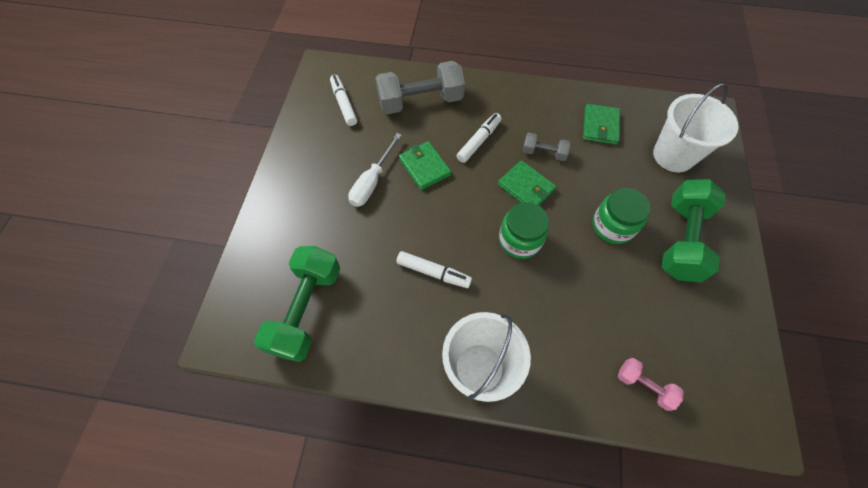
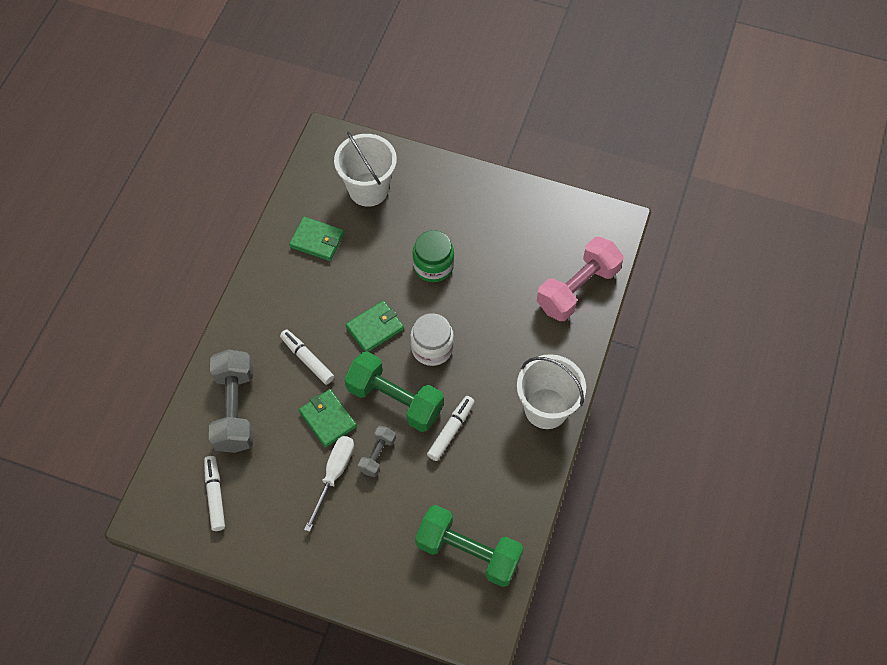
camera: 80 degrees left, 0 degrees up
(344, 104) = (215, 495): white marker -> white marker turned 90 degrees clockwise
(372, 181) = (334, 475): white screwdriver -> white screwdriver turned 105 degrees counterclockwise
(424, 167) = (328, 419): green wallet -> green wallet turned 75 degrees clockwise
(519, 240) = (432, 348): green jar -> white jar
(544, 153) = (337, 301): grey dumbbell -> grey dumbbell (377, 455)
(644, 386) = (577, 288): pink dumbbell -> pink dumbbell, size x2.00
(681, 240) = (458, 216): green dumbbell -> green dumbbell (395, 400)

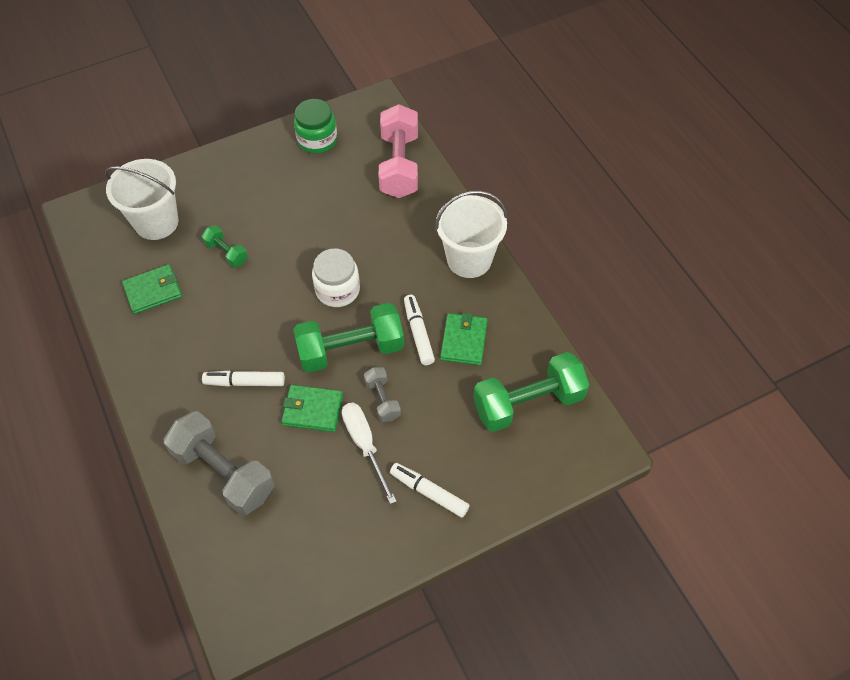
camera: 45 degrees left, 5 degrees down
(215, 495) = (282, 553): white marker -> white marker (429, 492)
(375, 328) = (276, 313): green wallet -> green wallet (464, 341)
(389, 253) = (226, 253): none -> green dumbbell
(433, 265) = (272, 234): green jar -> green jar (317, 140)

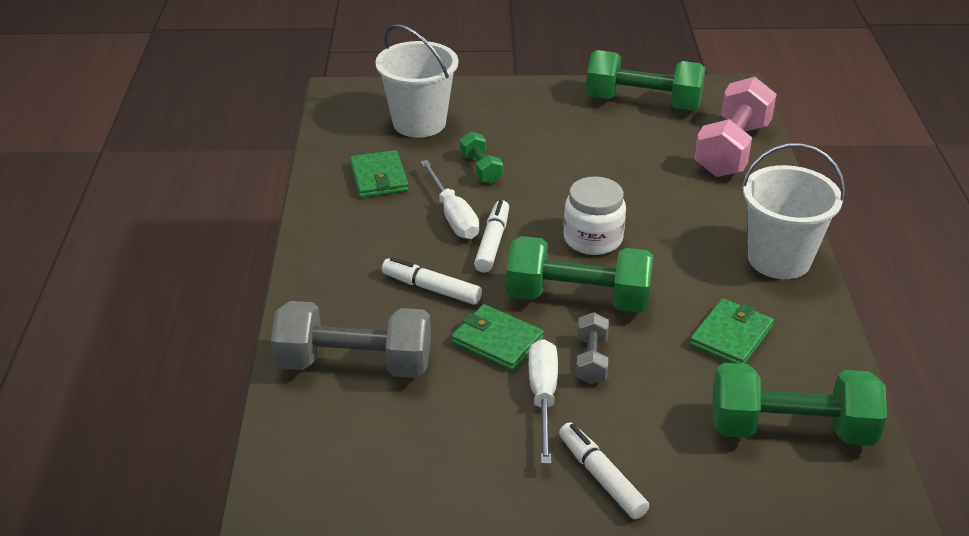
camera: 25 degrees right, 20 degrees down
(153, 291) = (379, 178): green wallet -> green wallet turned 75 degrees clockwise
(224, 472) = (354, 364): grey dumbbell -> grey dumbbell turned 60 degrees counterclockwise
(227, 307) = (453, 215): none -> white screwdriver
(317, 140) = (643, 103): green jar -> green dumbbell
(418, 333) = (674, 310): white marker -> white marker (492, 243)

